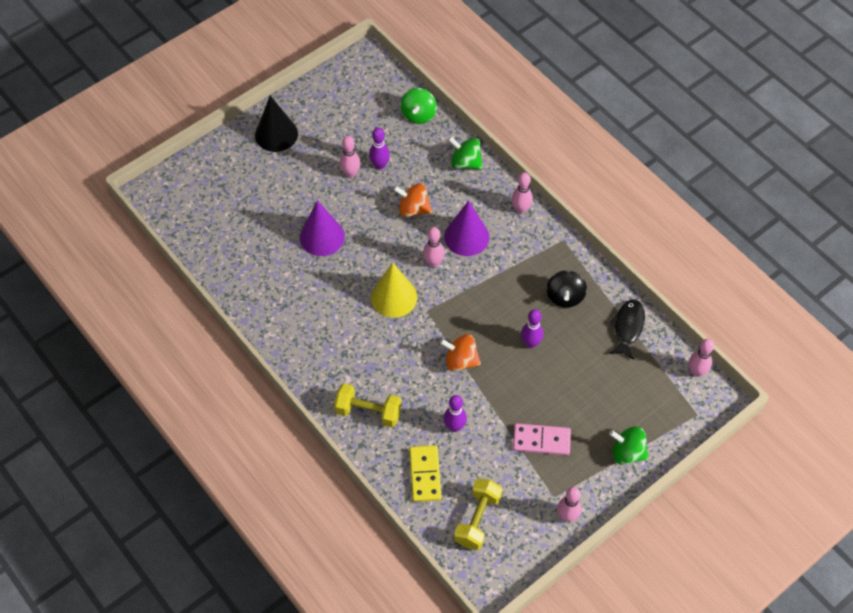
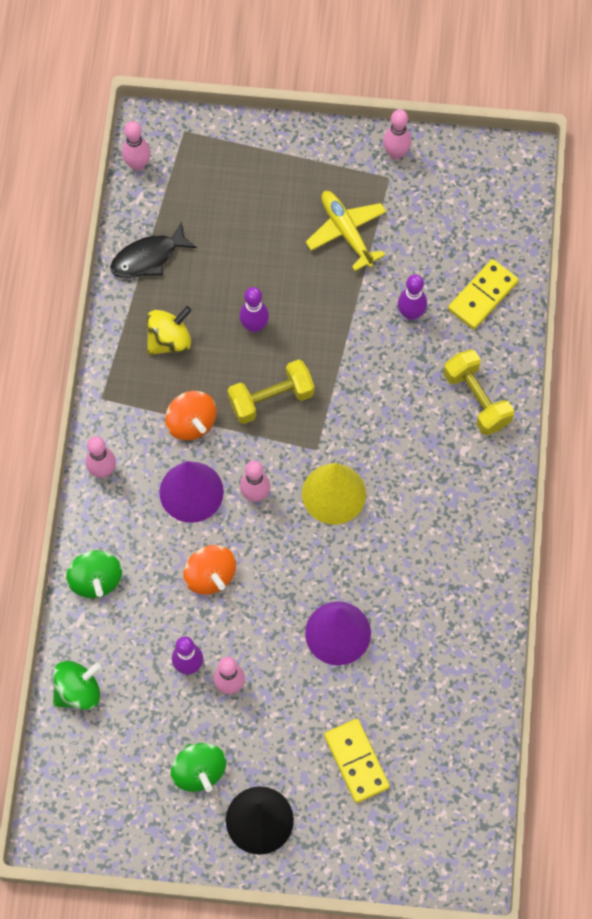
camera: 135 degrees left, 10 degrees up
(254, 192) = (356, 761): none -> yellow domino
(460, 360) = (338, 369): orange spinning top -> orange spinning top (191, 423)
(477, 519) = (476, 218): yellow dumbbell -> yellow dumbbell (271, 399)
(541, 440) = (346, 232): pink domino -> yellow plane
(565, 297) = (169, 340): black spinning top -> yellow spinning top
(627, 452) = (284, 155): green spinning top -> green spinning top (199, 771)

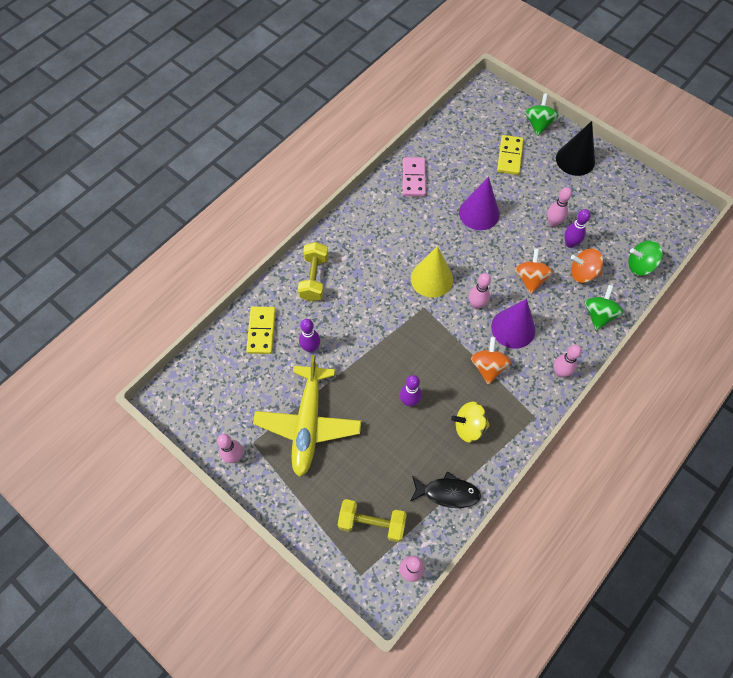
camera: 145 degrees left, 5 degrees down
(147, 629) = (582, 273): none -> orange spinning top
(199, 771) = (593, 195): green spinning top -> green spinning top (538, 124)
(271, 399) = (430, 351): yellow dumbbell -> yellow dumbbell (372, 523)
(346, 232) = (308, 424): yellow plane -> yellow plane, size x1.59
(463, 630) = (413, 178): none -> pink domino
(483, 296) = (261, 331): yellow domino -> yellow domino turned 75 degrees counterclockwise

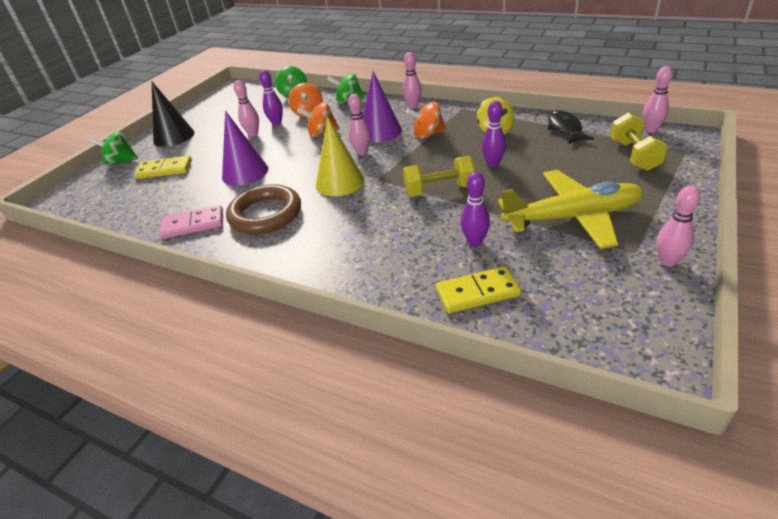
camera: 100 degrees left, 25 degrees down
(314, 278) = (370, 267): yellow dumbbell -> yellow dumbbell (439, 190)
(406, 223) = (265, 214): none -> brown ring

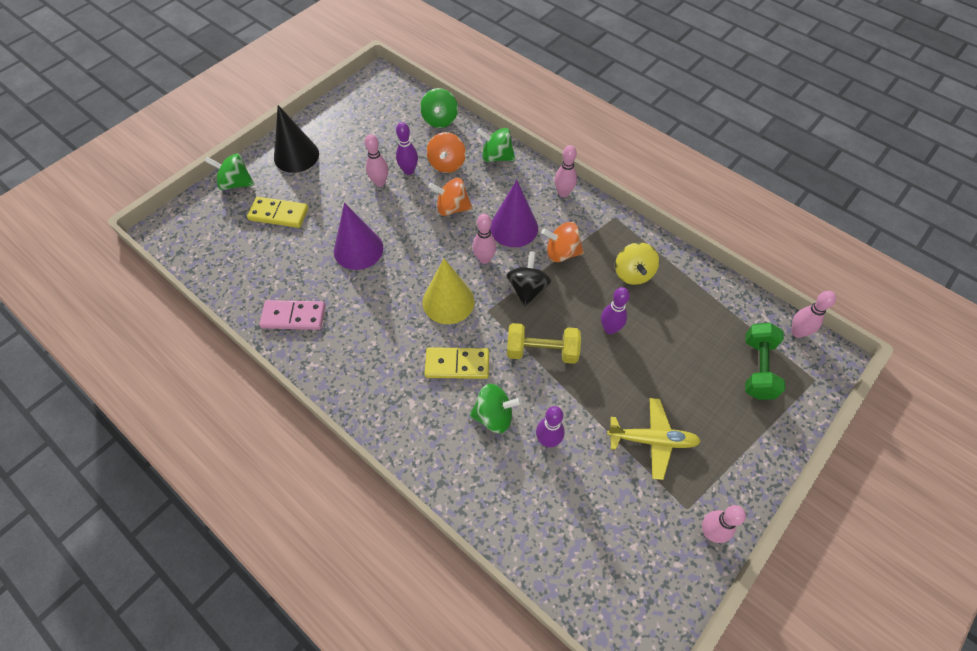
camera: 10 degrees right, 20 degrees up
(265, 214) = (365, 326): brown ring -> none
(408, 159) = (527, 289): none -> black spinning top
(414, 239) = (494, 416): none -> green spinning top
(477, 292) = (525, 508): yellow domino -> yellow domino (457, 365)
(565, 128) = (709, 296): black fish -> none
(572, 217) = (652, 440): yellow plane -> yellow plane, size x0.63
(633, 155) = (757, 368): yellow dumbbell -> green dumbbell

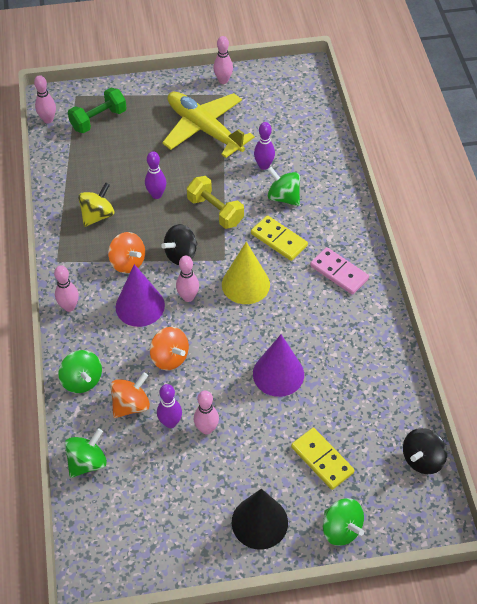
camera: 140 degrees left, 5 degrees down
(199, 260) = (422, 459): none -> black spinning top
(293, 317) = (370, 351): pink domino -> pink domino (339, 272)
(652, 440) = (204, 129): yellow plane -> yellow plane, size x1.59

